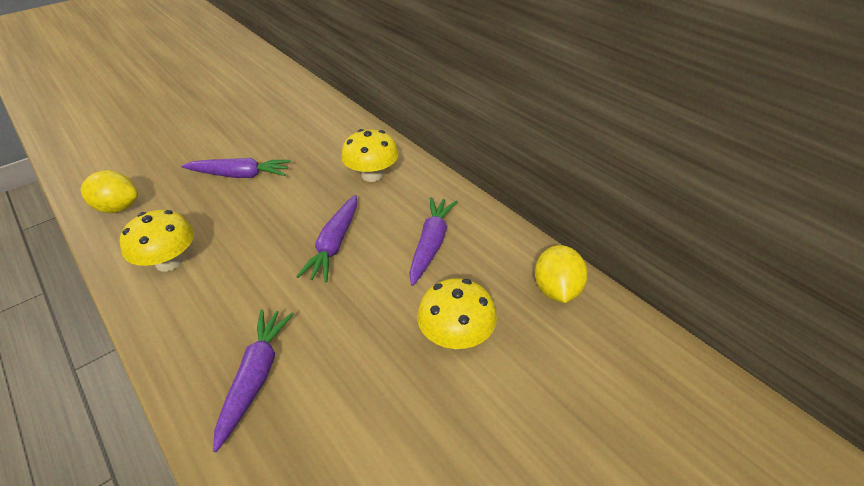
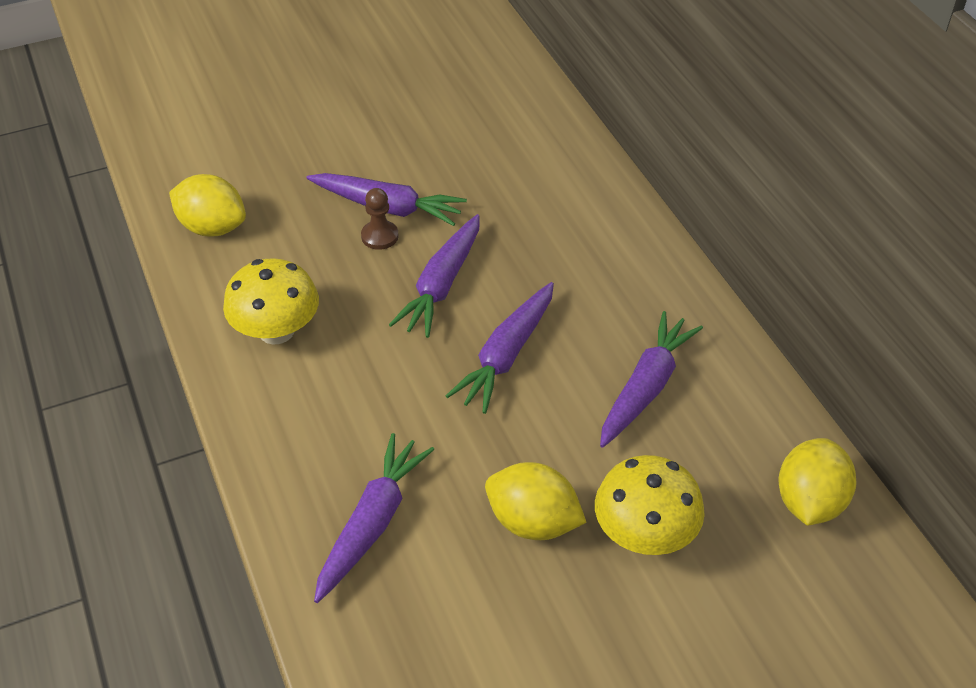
camera: 15 degrees right, 5 degrees up
(237, 192) = (380, 236): none -> brown pawn
(283, 212) = (442, 285): none -> purple carrot
(372, 175) = (585, 249): yellow mushroom -> none
(376, 348) = (533, 522): none -> yellow lemon

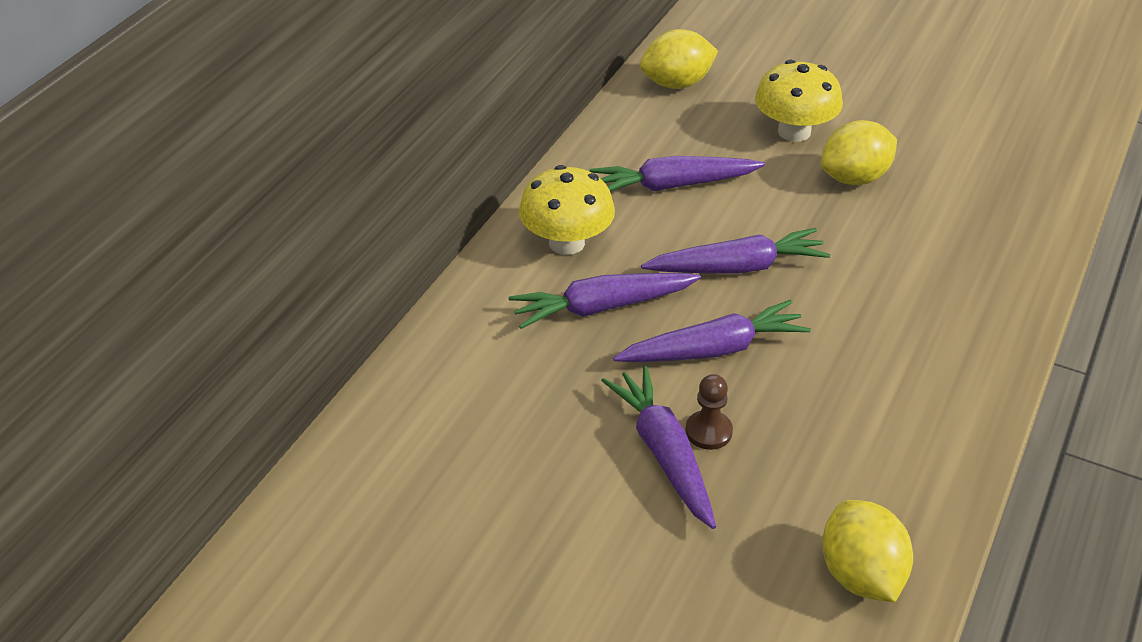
camera: 130 degrees left, 5 degrees down
(276, 331) = (900, 419): yellow mushroom -> yellow mushroom (566, 243)
(372, 523) = (964, 245): purple carrot -> purple carrot (602, 307)
(533, 522) = (854, 178): yellow lemon -> yellow lemon turned 75 degrees clockwise

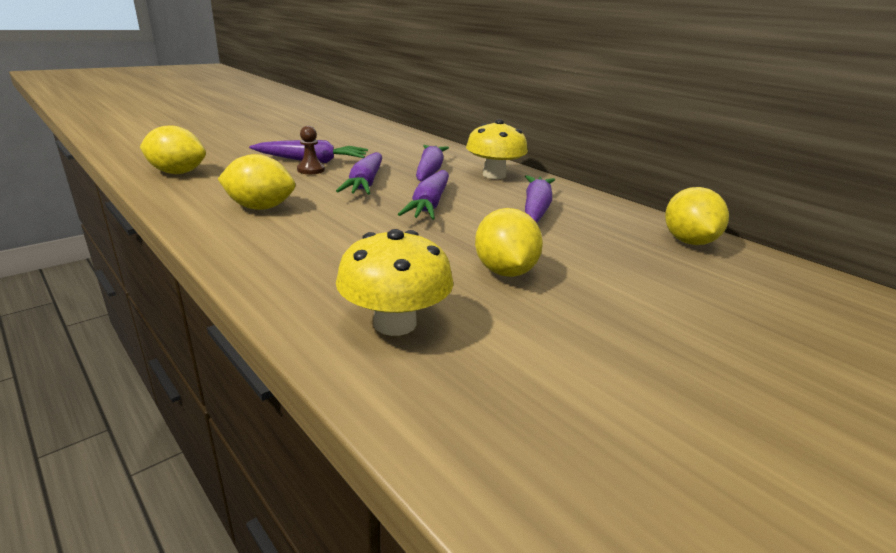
camera: 110 degrees right, 15 degrees down
(794, 132) = (594, 267): yellow mushroom -> yellow mushroom (395, 323)
(885, 401) = (260, 208): none -> yellow lemon

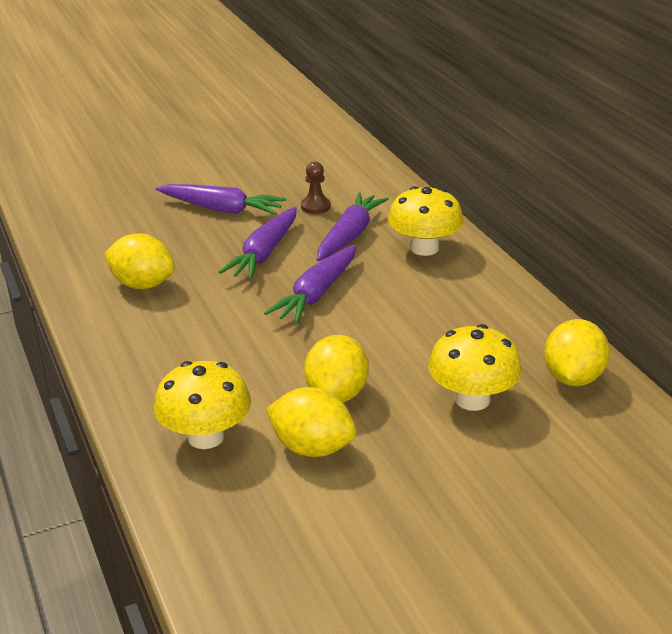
camera: 20 degrees right, 5 degrees up
(177, 173) = (76, 223): yellow lemon -> yellow lemon (312, 448)
(311, 170) = (214, 226): brown pawn -> brown pawn (315, 206)
(536, 209) = (433, 311): purple carrot -> none
(627, 263) = (472, 399): none -> yellow mushroom

